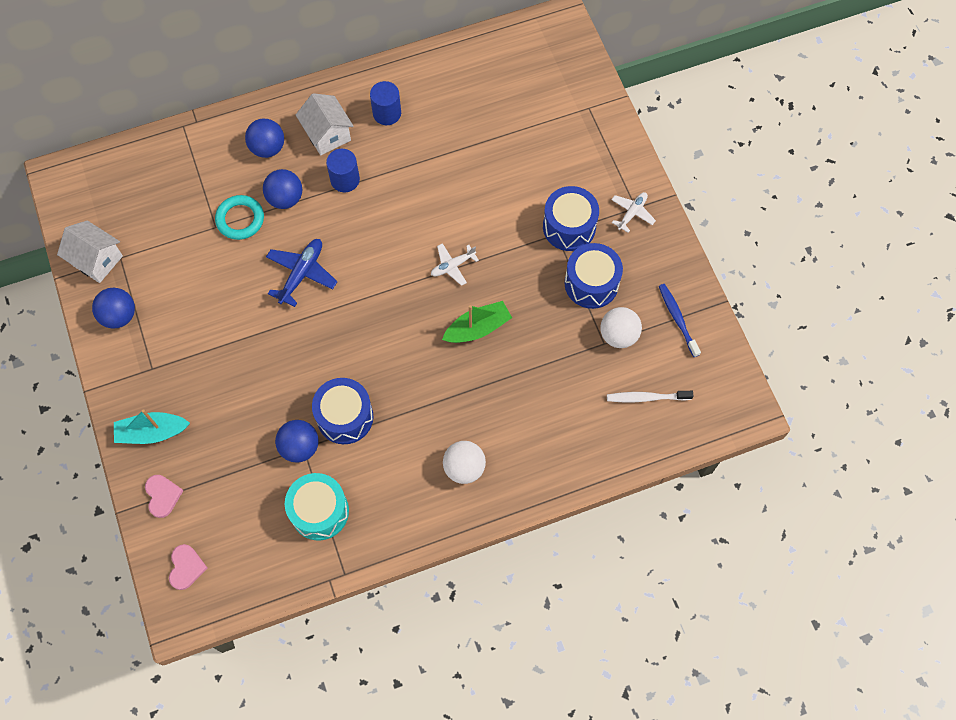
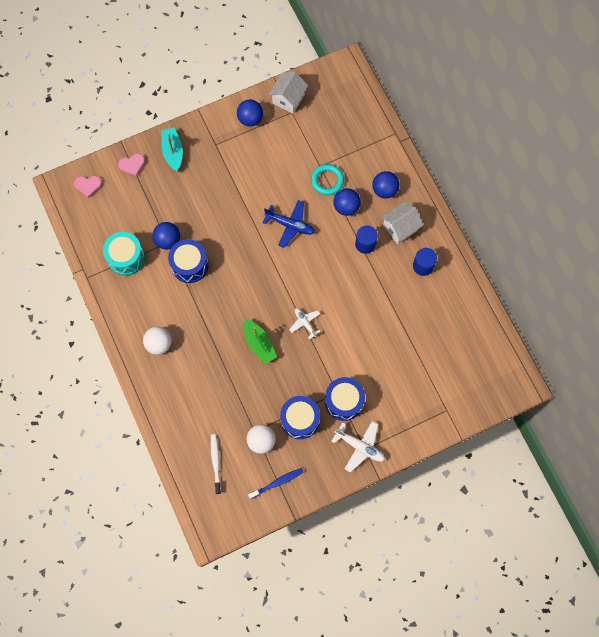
camera: 85 degrees right, 5 degrees up
(632, 213) = (360, 446): white plane -> white plane, size x1.54

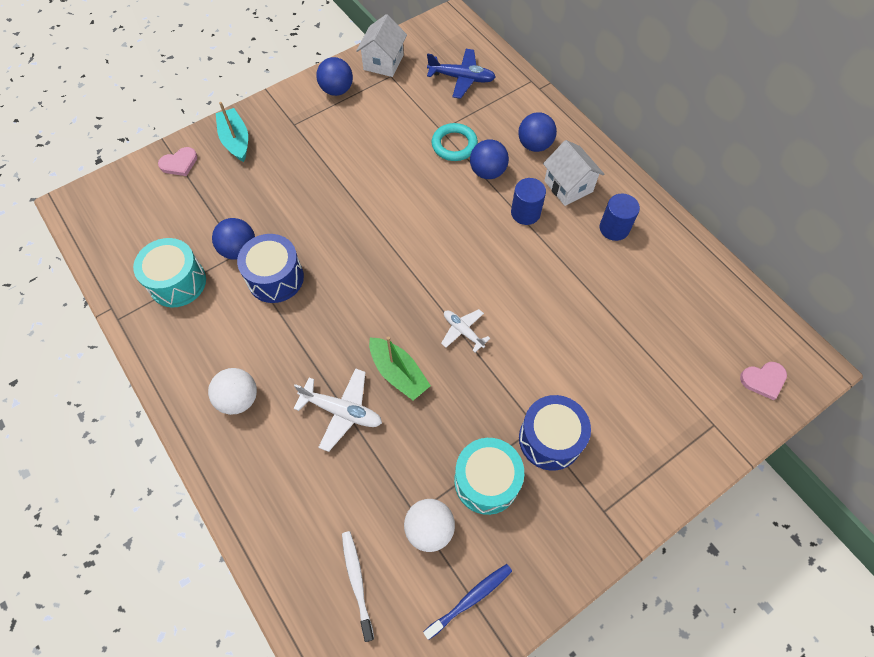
camera: 10 degrees left, 10 degrees down
(88, 185) = (116, 197): pink heart -> pink heart (763, 380)
(290, 225) = (414, 205): blue plane -> blue plane (462, 78)
(300, 420) = (486, 481): blue drum -> turquoise drum
(360, 446) = (595, 509): white plane -> white plane (342, 411)
(400, 228) = (568, 186): white house -> white house turned 75 degrees counterclockwise

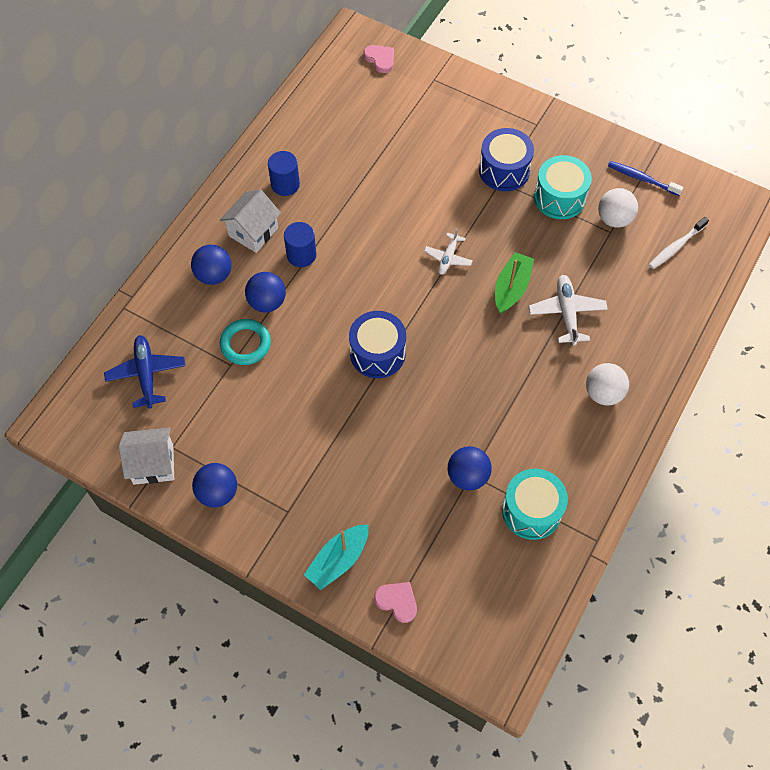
camera: 115 degrees left, 0 degrees up
(275, 278) = (479, 427): blue drum -> blue drum (377, 353)

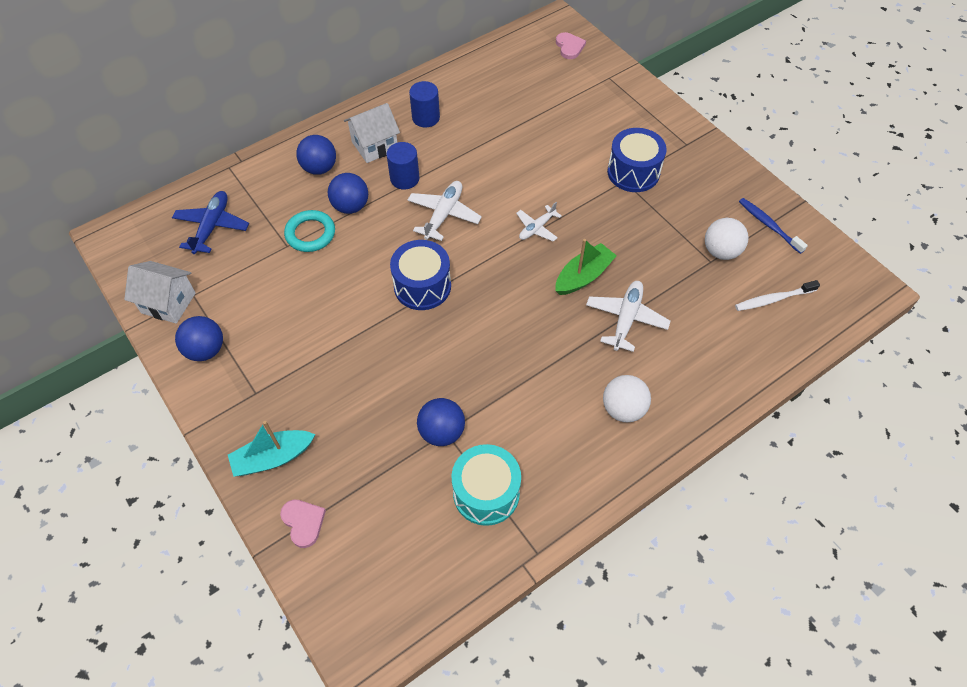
camera: 25 degrees right, 5 degrees down
(358, 277) = (444, 214): none -> white plane
(559, 197) = (675, 214): turquoise drum -> none

